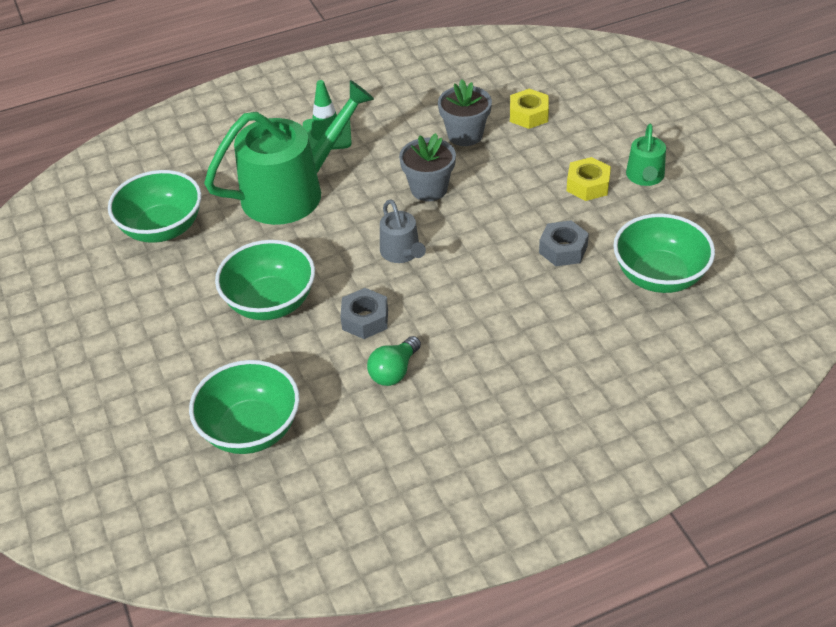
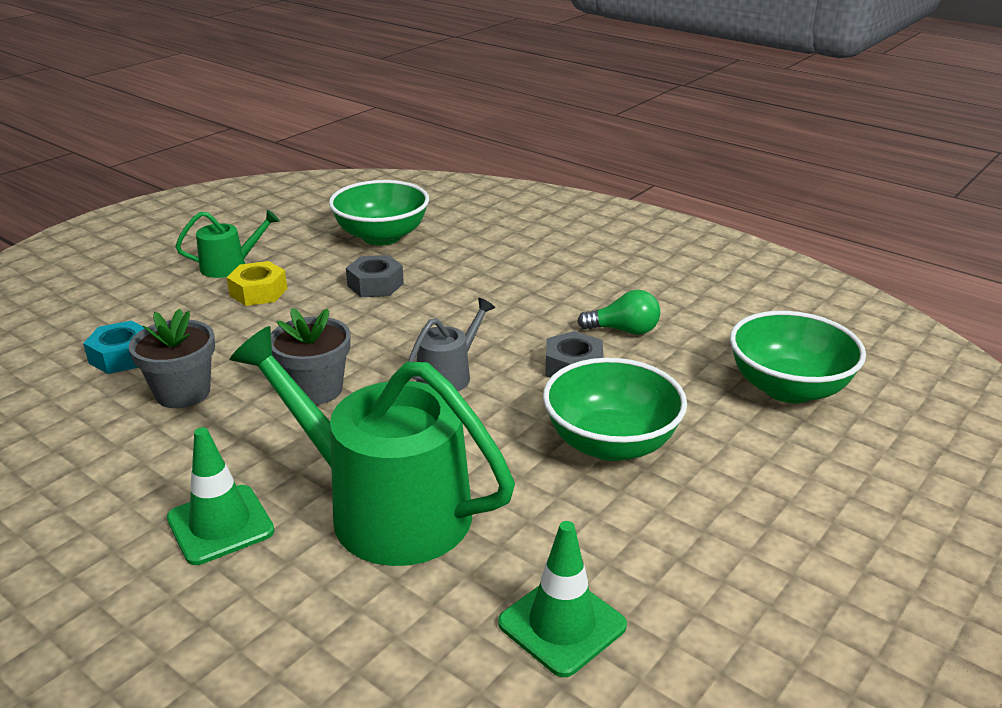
camera: 120 degrees left, 15 degrees down
(162, 228) = (562, 624): green bowl -> green traffic cone
(529, 115) = (122, 356): yellow nut -> turquoise nut

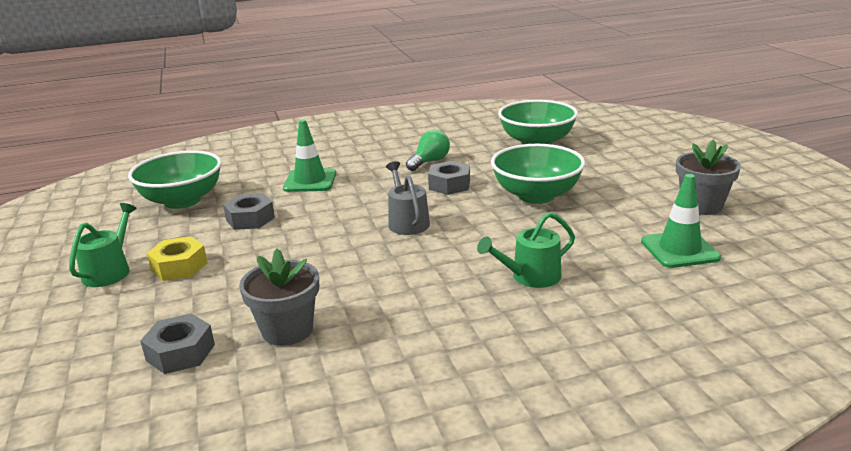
camera: 55 degrees left, 5 degrees down
(122, 356) = (180, 352): turquoise nut -> grey nut
(220, 525) = (488, 344): green traffic cone -> green traffic cone (310, 181)
(316, 389) = (361, 272): grey flower pot -> grey flower pot (701, 206)
(385, 508) = (530, 277): green watering can -> green watering can, size x0.47

